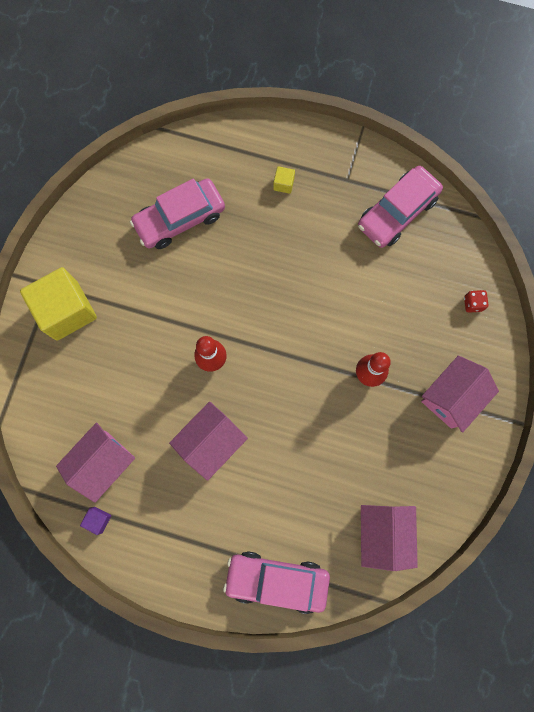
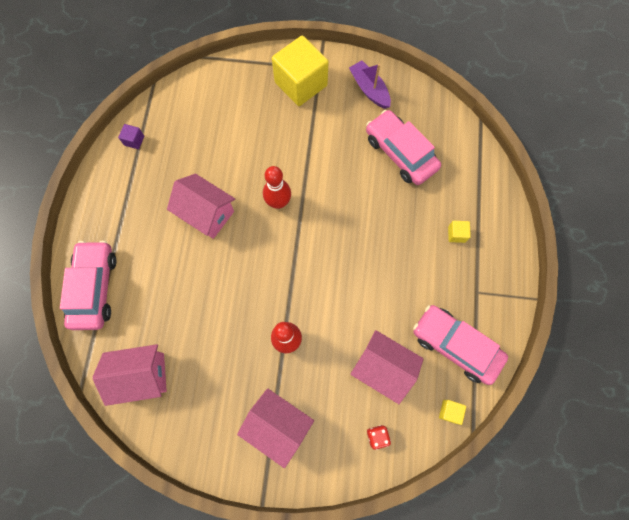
camera: 80 degrees right, 5 degrees down
(92, 235) = (369, 89): none -> purple boat
(103, 462) = (180, 135): pink house -> pink house (383, 368)
(458, 232) = (449, 411): none -> yellow cube

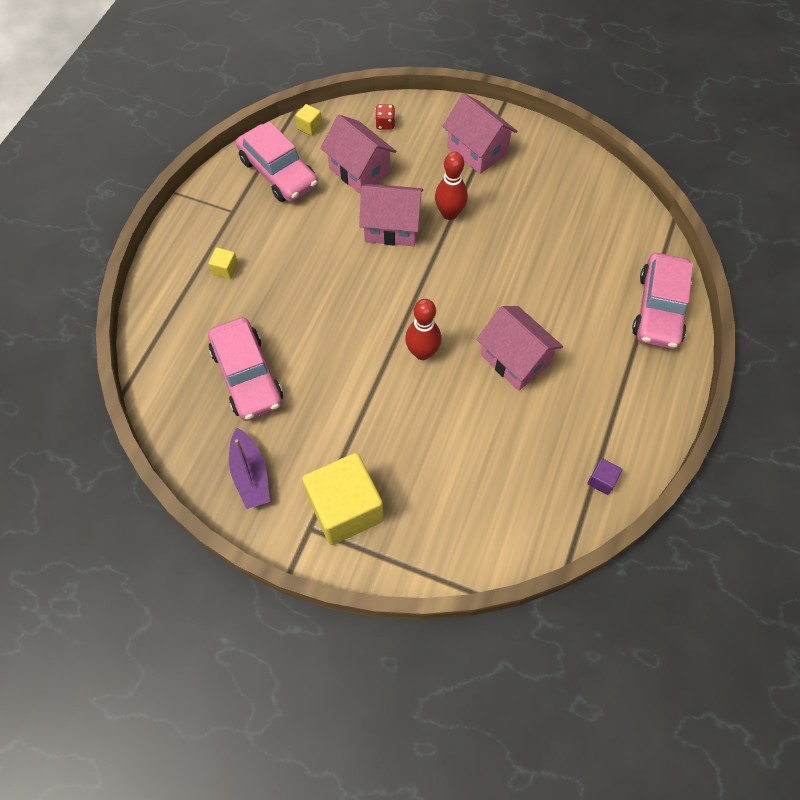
camera: 165 degrees left, 10 degrees down
(142, 375) = (609, 216): pink house -> pink house (391, 227)

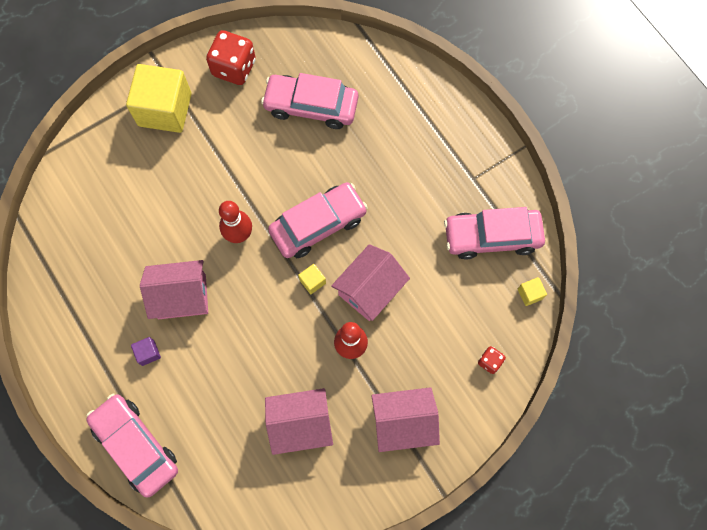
camera: 125 degrees right, 10 degrees up
(225, 269) = (417, 142): yellow cube -> yellow cube (312, 281)
(250, 475) = (234, 68): purple boat -> red dice
(359, 171) = (449, 303): pink house -> pink house (300, 423)
(364, 297) = (318, 224): none -> pink car
(602, 480) = (49, 284): purple cube -> purple cube (148, 353)

